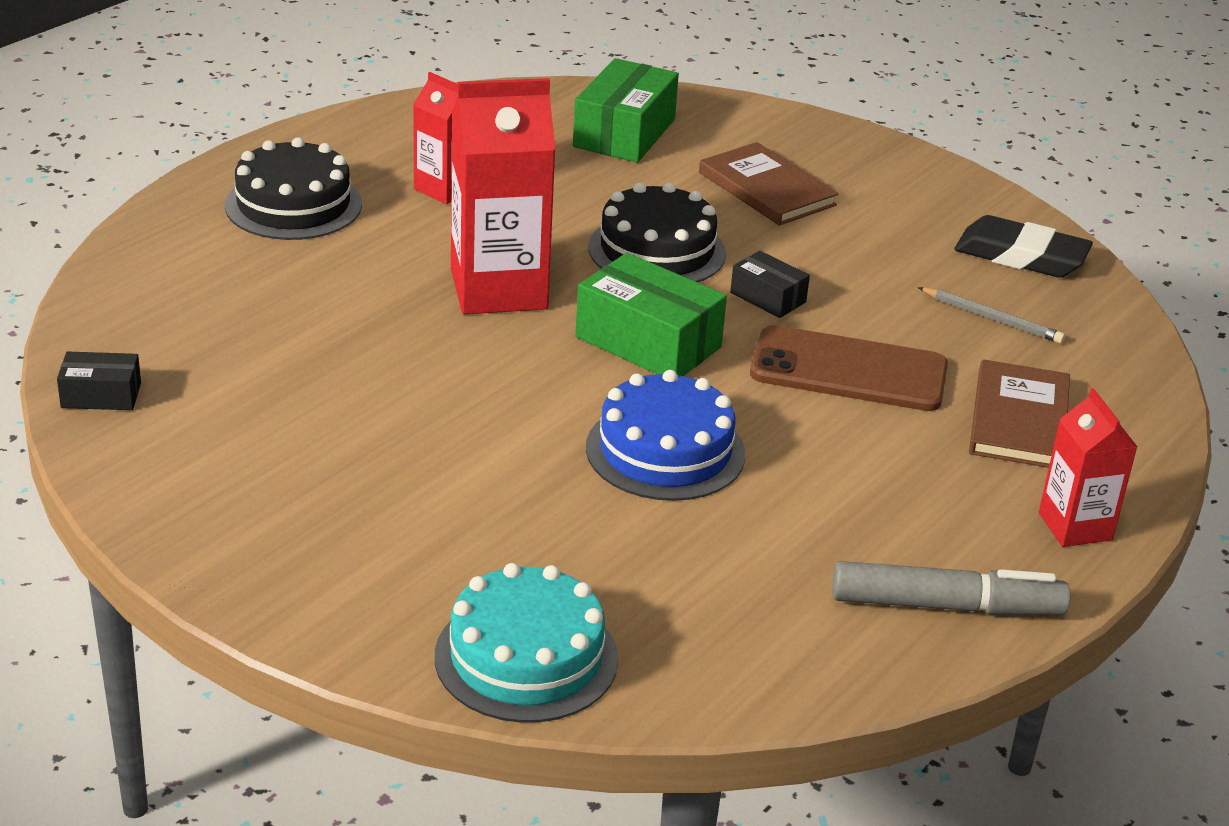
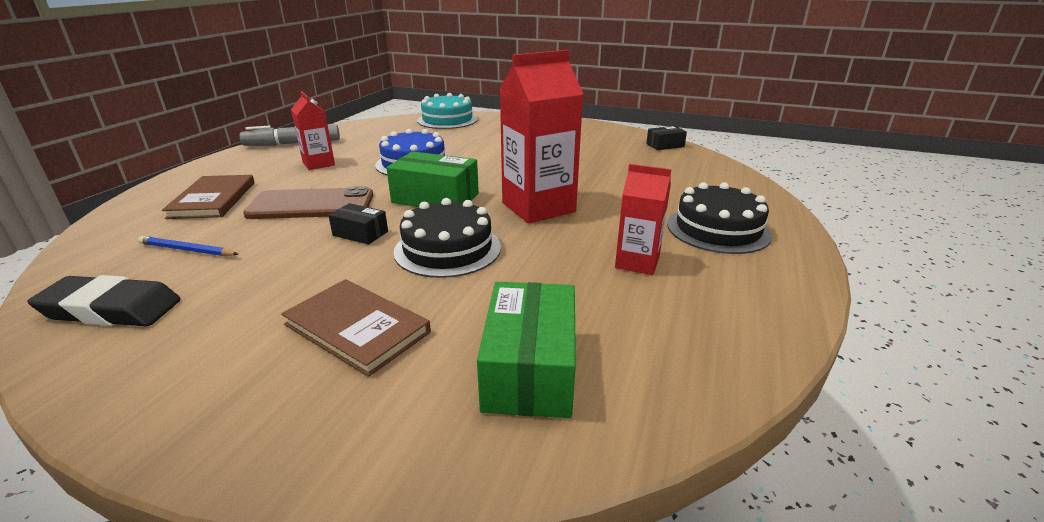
camera: 165 degrees right, 5 degrees down
(992, 318) = (187, 250): grey pencil -> blue pencil
(1075, 526) = (215, 168): red carton -> red carton (318, 164)

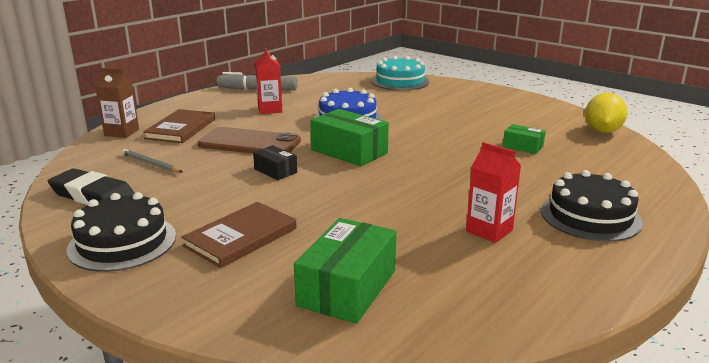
camera: 20 degrees right, 5 degrees down
(129, 215) = (122, 132): none -> brown carton
(187, 250) = (151, 164): blue pencil -> grey pencil
(357, 328) = (241, 237): brown book -> brown book turned 75 degrees clockwise
(447, 249) = (336, 193): black cake -> black cake (122, 242)
(538, 207) = (433, 172): red carton -> none
(607, 169) = (523, 147): none -> green box
(665, 145) = (602, 131): black box -> yellow lemon

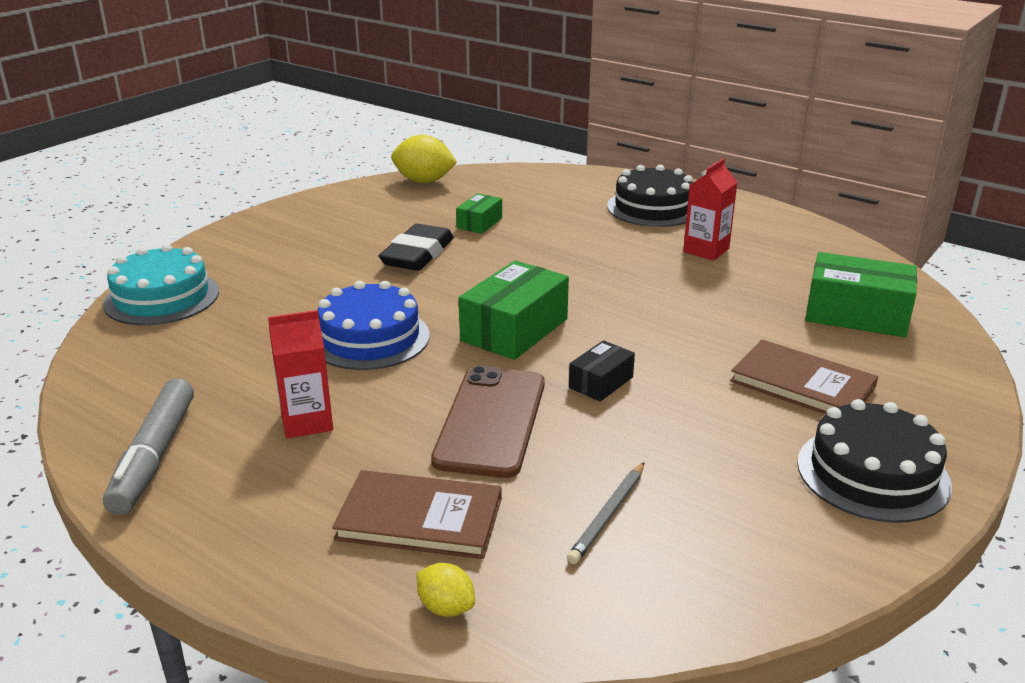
camera: 95 degrees left, 5 degrees up
(93, 195) = (757, 549): black eraser -> black eraser (418, 254)
(122, 132) = (446, 607): brown carton -> yellow lemon

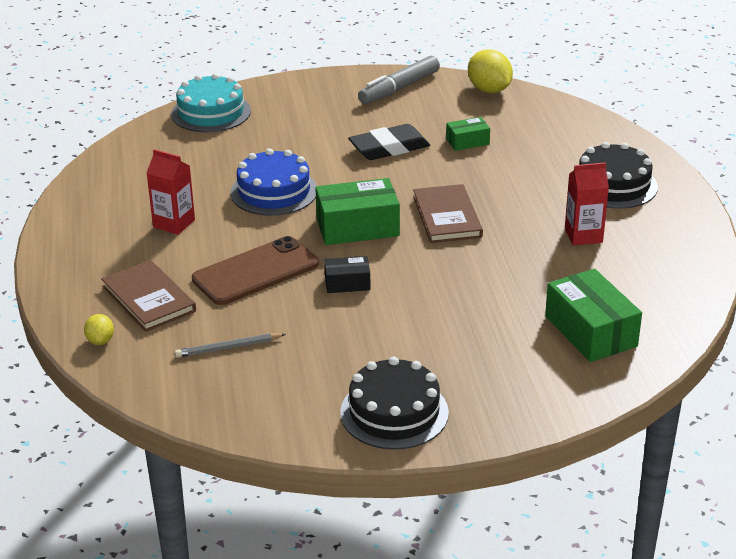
camera: 45 degrees right, 5 degrees up
(154, 456) = (90, 205): grey marker -> grey marker (399, 88)
(802, 384) = (458, 349): brown book -> brown book (447, 217)

